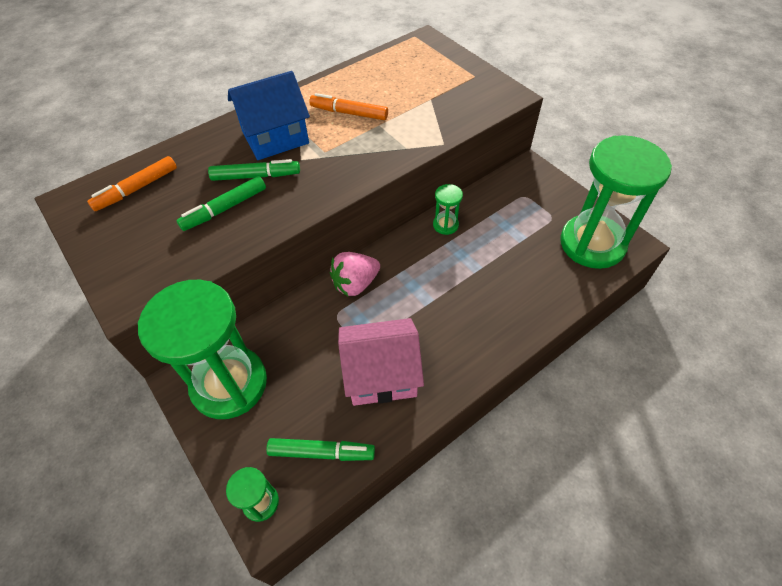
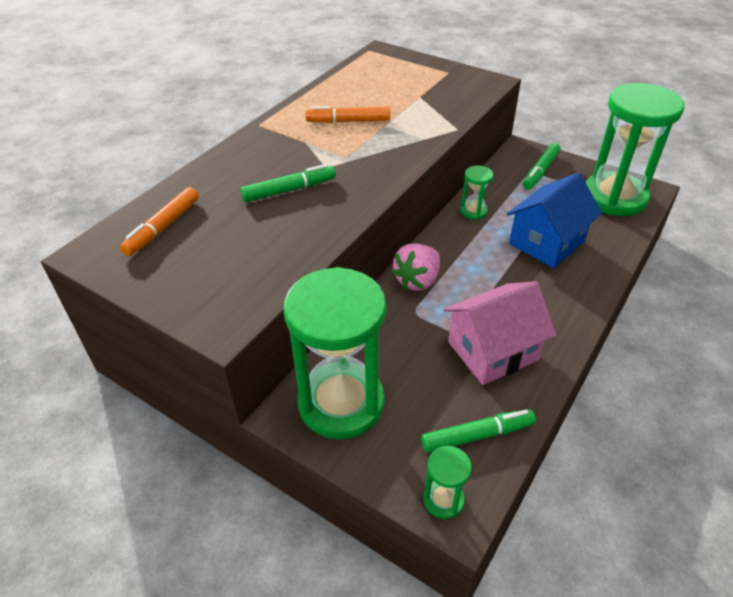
camera: 20 degrees left, 10 degrees down
(225, 209) = (275, 224): green marker -> green marker (540, 171)
(275, 137) = (286, 154): blue house -> blue house (547, 242)

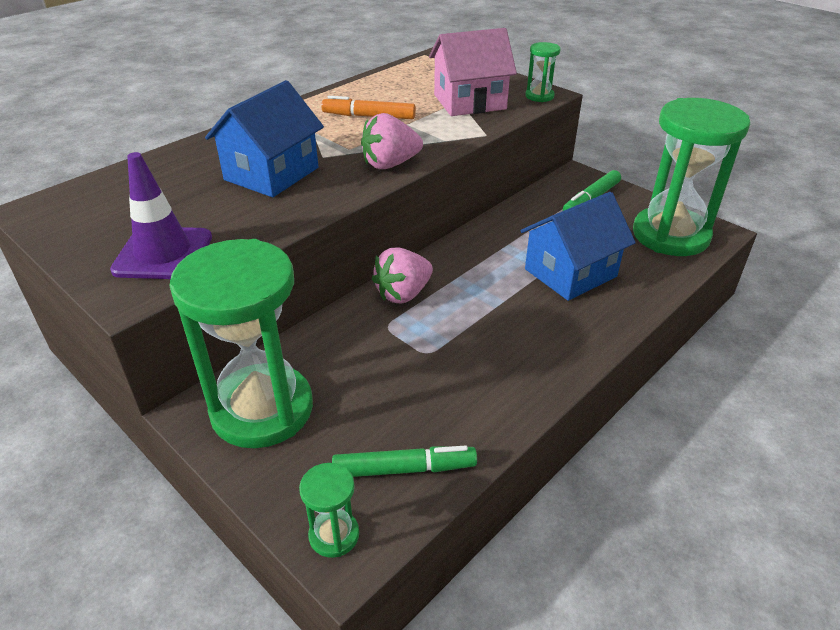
camera: 10 degrees right, 5 degrees down
(163, 227) = (121, 194): orange marker -> none
(232, 282) = (163, 253): none -> purple traffic cone
(289, 190) = (271, 174): green marker -> blue house
(388, 168) = (390, 164): none -> pink strawberry
(473, 211) = (497, 231): green hourglass -> green hourglass (539, 96)
(492, 351) = (460, 379): pink house -> pink house (469, 102)

